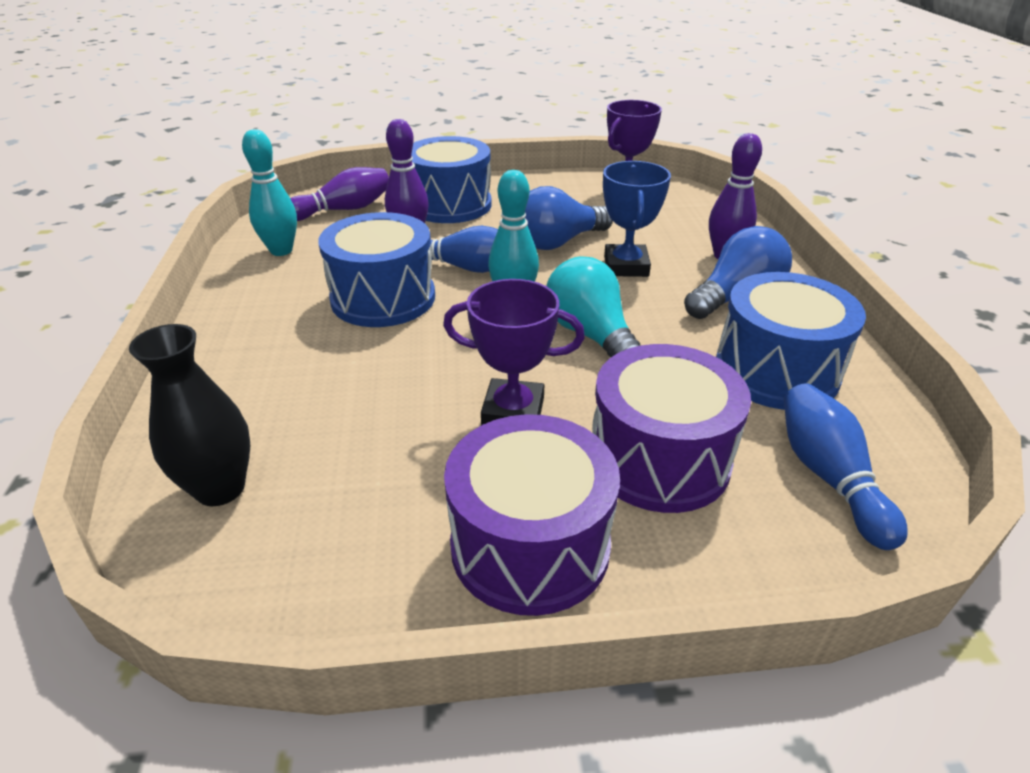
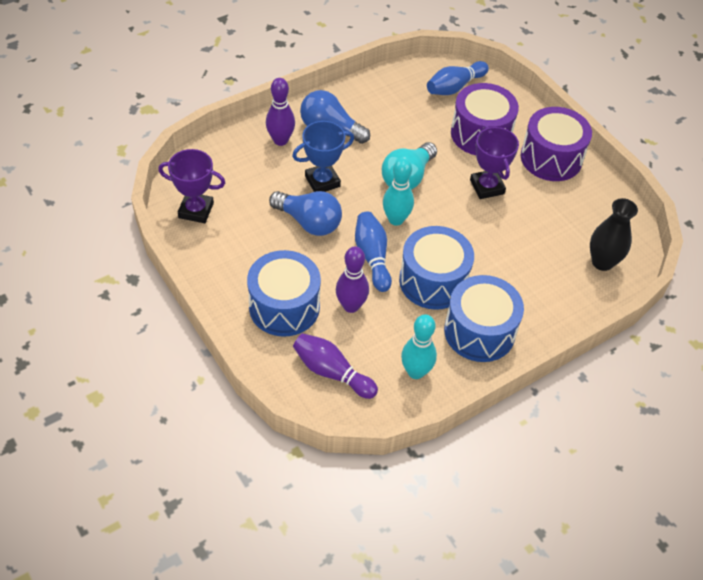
camera: 120 degrees left, 15 degrees up
(776, 371) = (392, 107): blue drum -> blue drum (479, 331)

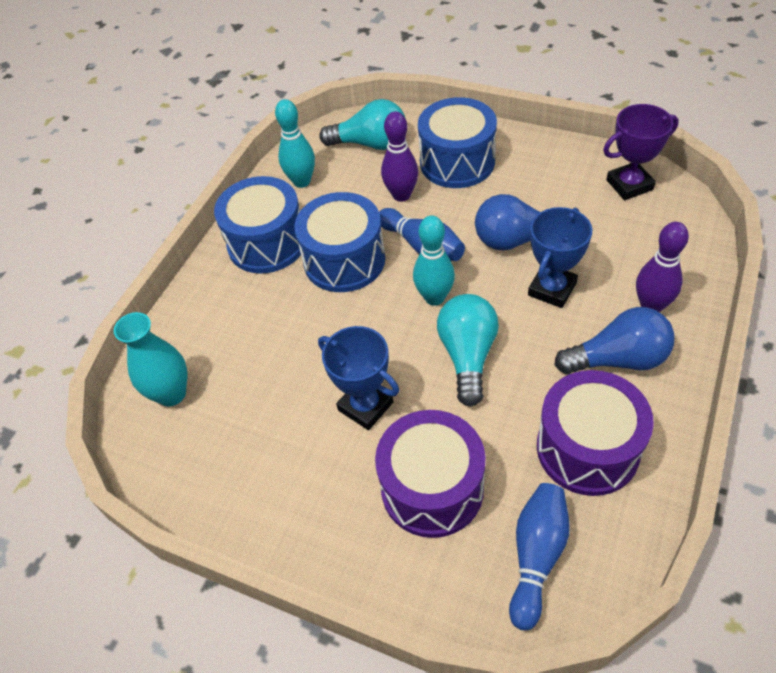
camera: 155 degrees right, 0 degrees up
(332, 372) = (370, 144): purple bowling pin -> turquoise light bulb
(487, 187) = (365, 406): purple trophy -> blue trophy
(551, 158) = (310, 513): purple drum -> purple drum (587, 448)
(602, 262) = (171, 393): black vase -> turquoise vase

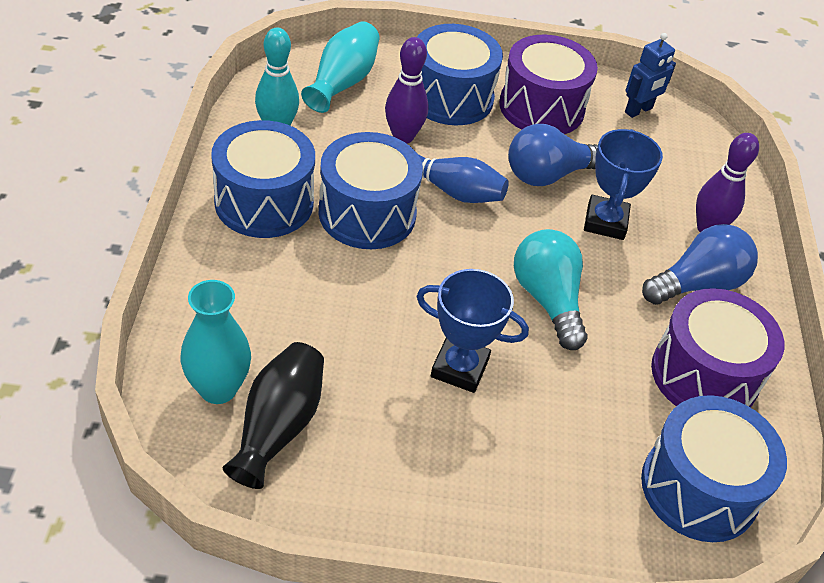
camera: 30 degrees left, 5 degrees down
(202, 432) = (278, 426): none -> black vase
(370, 144) = (342, 82): turquoise light bulb -> turquoise vase
(432, 488) = (567, 441): purple drum -> purple drum (541, 107)
(434, 297) = (487, 243): turquoise bowling pin -> none
(536, 556) = (699, 488): blue bowling pin -> blue drum
(629, 185) = (638, 110): purple trophy -> blue robot

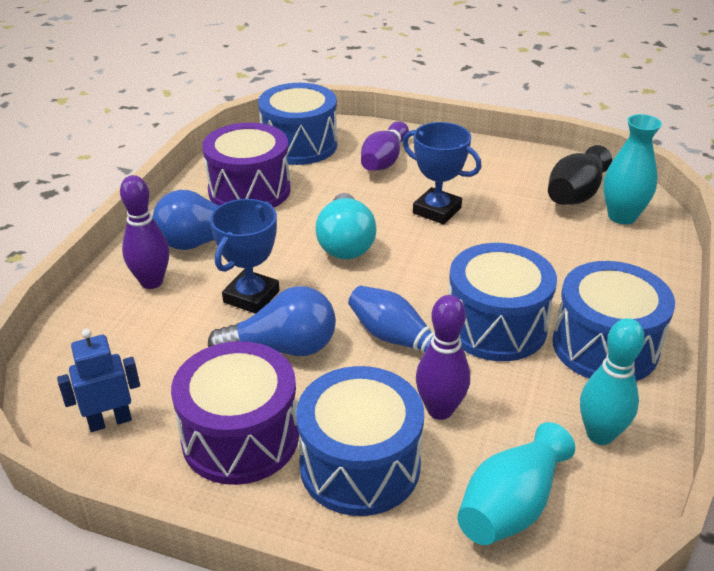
camera: 160 degrees left, 10 degrees down
(562, 469) = (384, 160): none -> purple bowling pin

